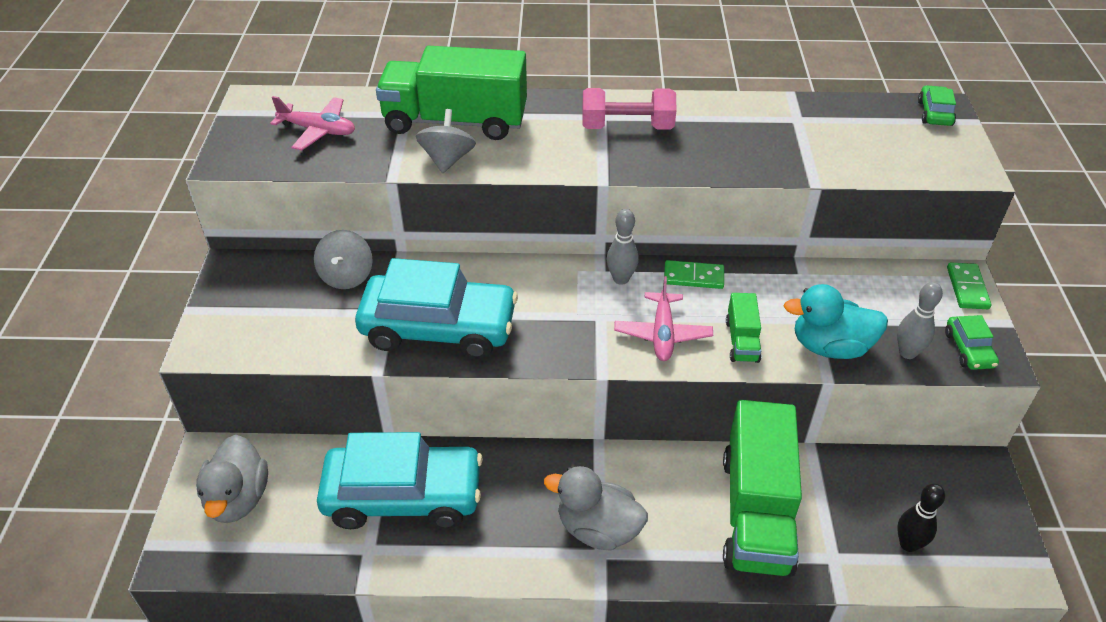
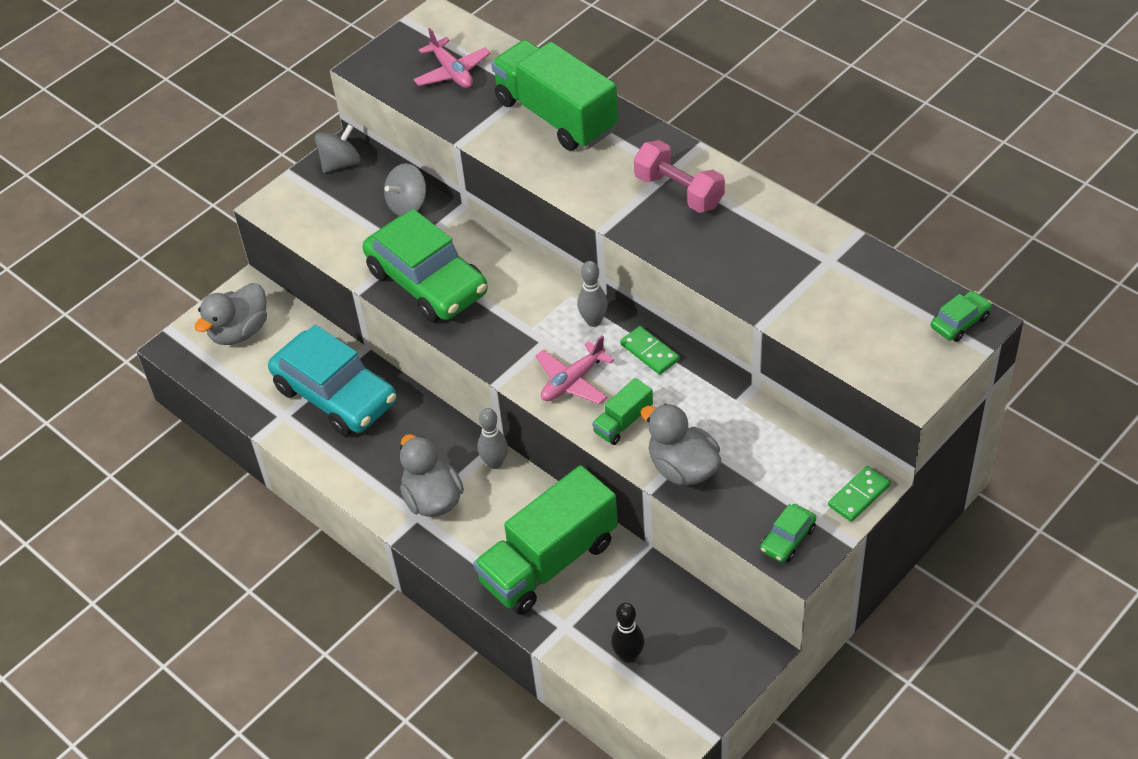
camera: 45 degrees right, 5 degrees up
(439, 328) = (427, 282): turquoise car -> green car
(447, 160) = (513, 148): grey spinning top -> grey spinning top (340, 163)
(830, 346) = (683, 468): turquoise duck -> grey duck
(907, 353) = (735, 510): grey bowling pin -> grey bowling pin (495, 463)

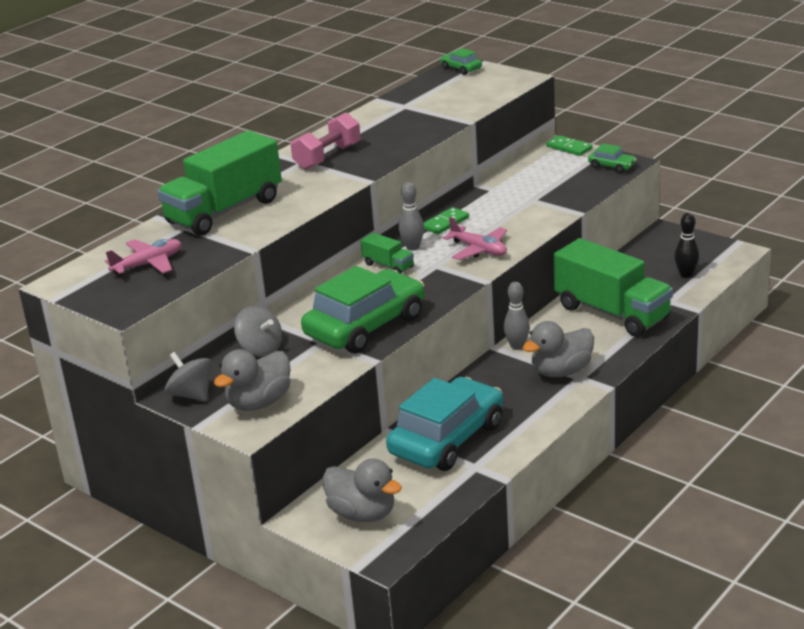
camera: 95 degrees left, 20 degrees down
(623, 422) = (518, 227): green truck -> green truck (388, 266)
(683, 468) = (558, 203): grey duck -> grey duck (259, 403)

